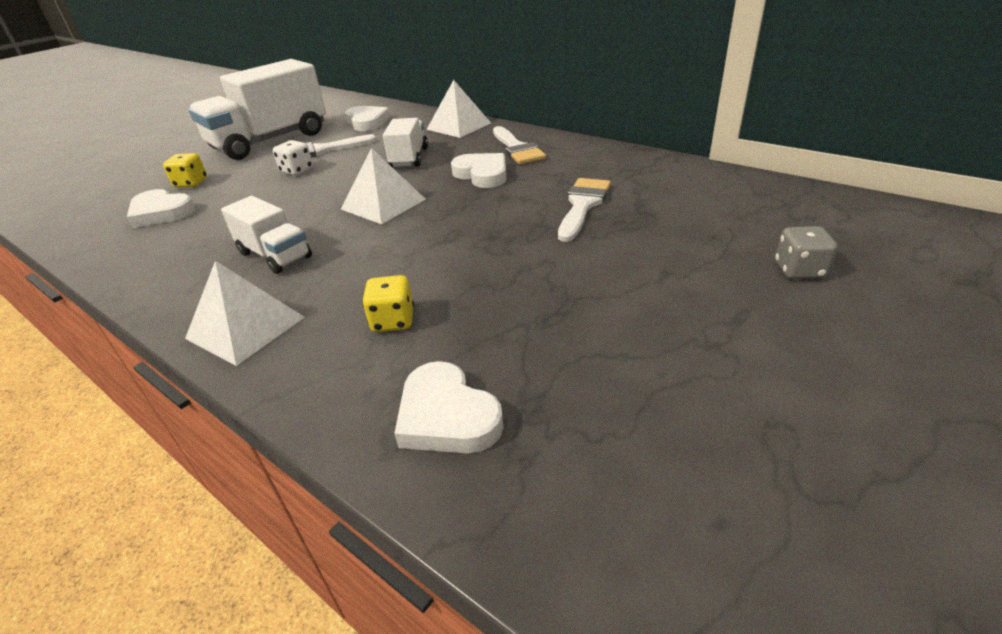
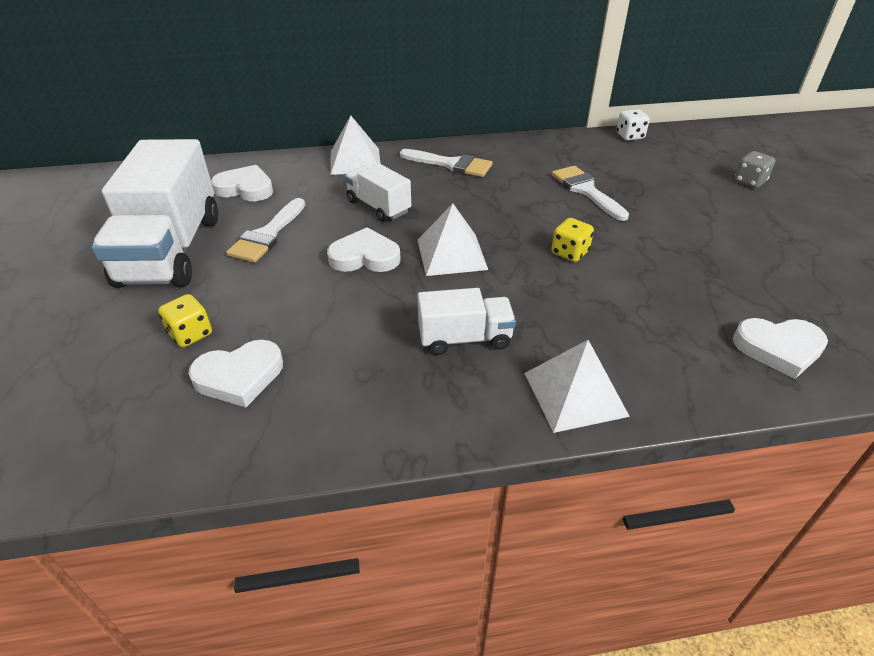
camera: 50 degrees left, 5 degrees up
(297, 170) = (292, 265): white dice -> white dice (629, 136)
(393, 321) = (647, 324): yellow dice -> yellow dice (569, 253)
(482, 174) = (472, 196): white heart -> white heart (365, 257)

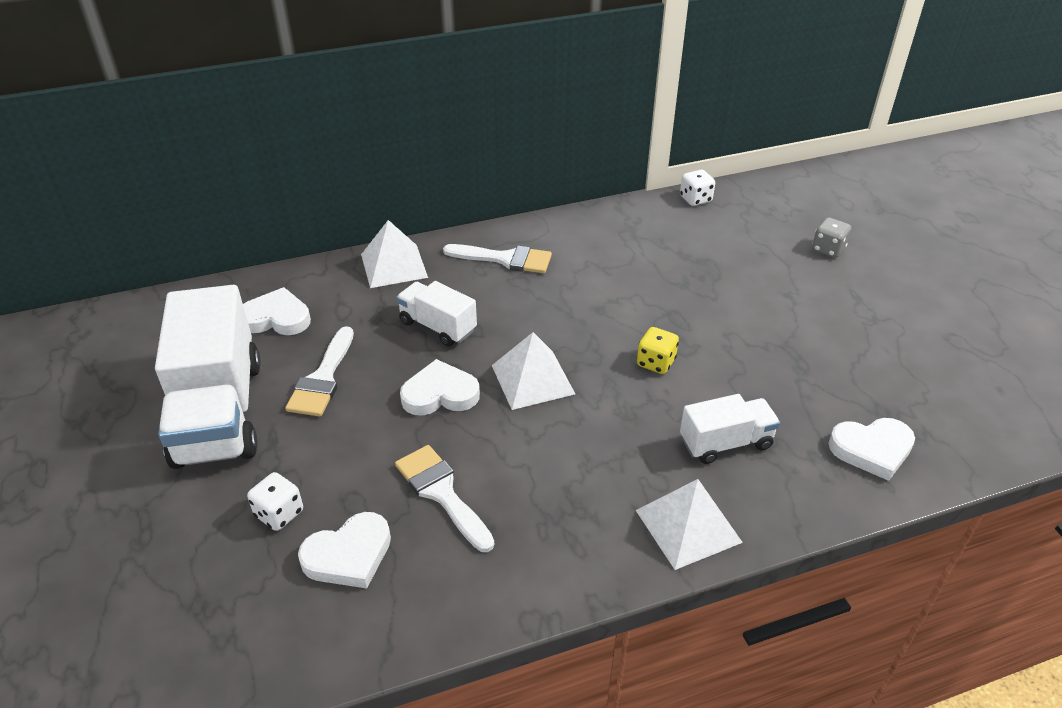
camera: 10 degrees left, 0 degrees up
(190, 334) = (279, 513): yellow dice -> white dice
(465, 338) = (569, 479): white truck -> white truck (725, 443)
(586, 191) = (660, 280): white brush -> white brush (442, 493)

